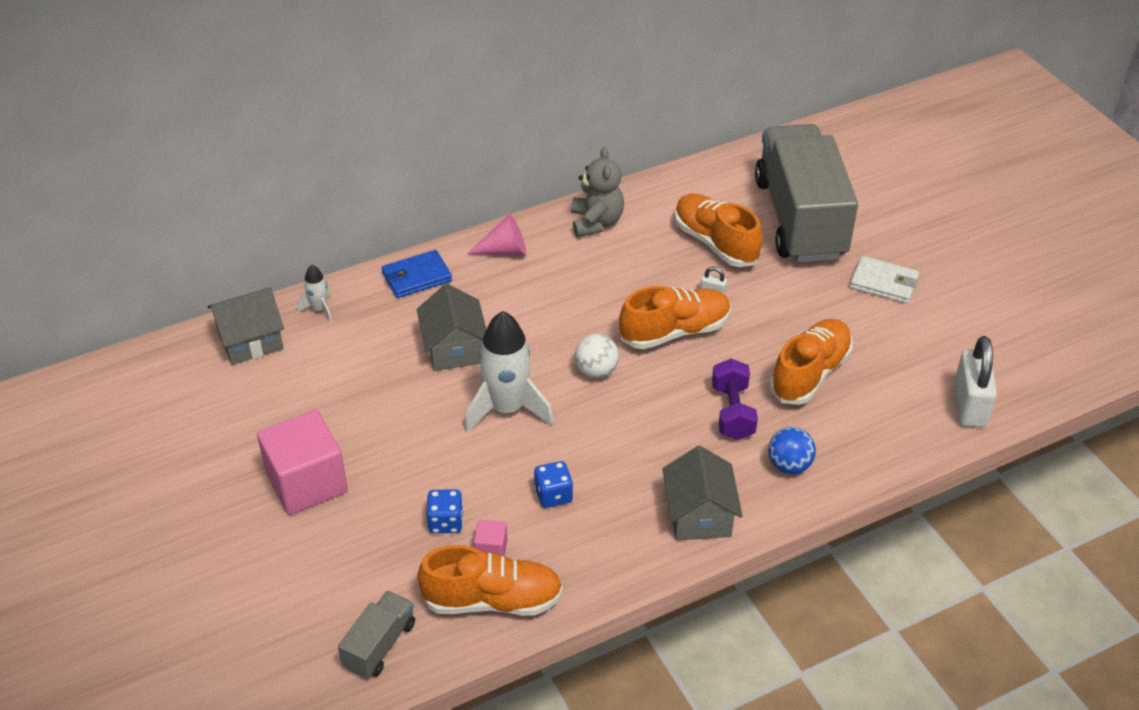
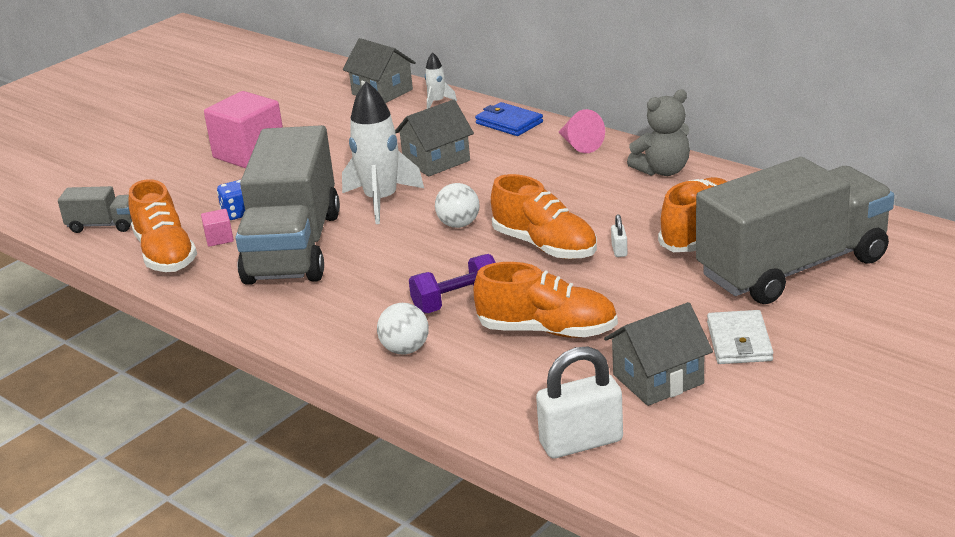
camera: 70 degrees right, 15 degrees down
(553, 495) = (293, 247): blue dice -> grey truck
(699, 515) = (309, 319): grey house -> grey house (658, 379)
(789, 465) = (405, 349): blue ball -> white ball

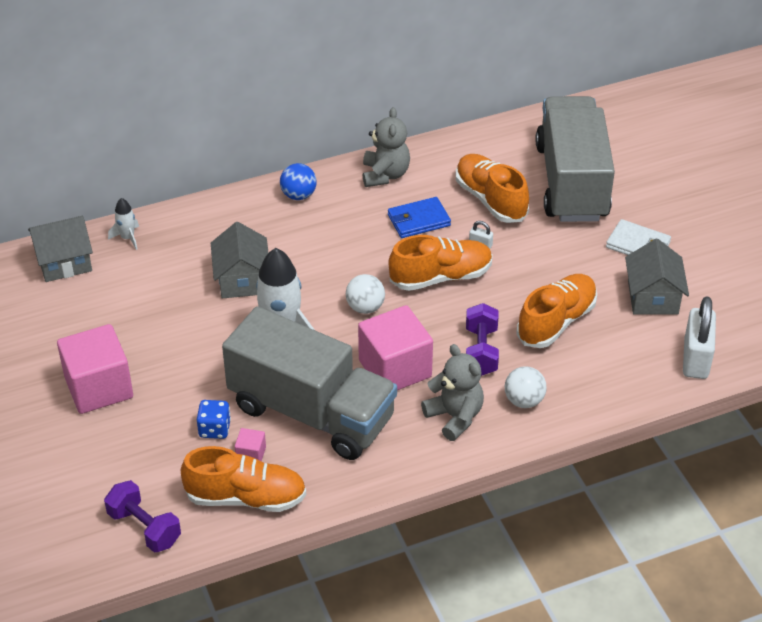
camera: 65 degrees left, 15 degrees up
(103, 225) = (144, 528): grey truck -> purple dumbbell
(348, 318) = (455, 417): none -> grey teddy bear
(388, 266) = (395, 369): none -> pink cube
(509, 123) = (217, 214): blue wallet -> blue wallet (418, 220)
(579, 145) = (298, 195): pink cone -> blue ball

